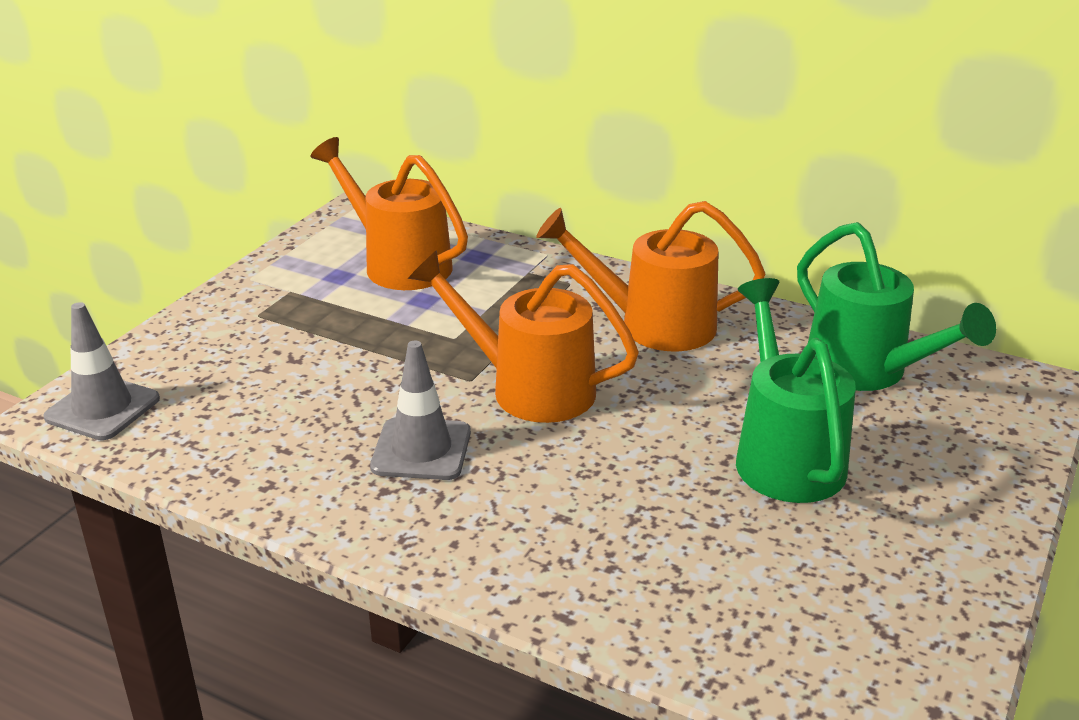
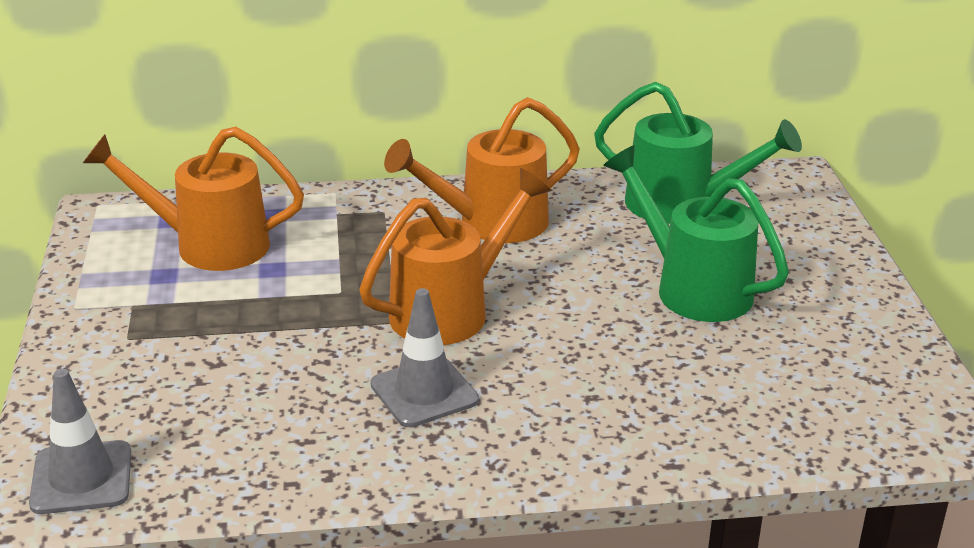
camera: 35 degrees left, 0 degrees up
(528, 388) = (451, 310): orange watering can -> orange watering can turned 150 degrees clockwise

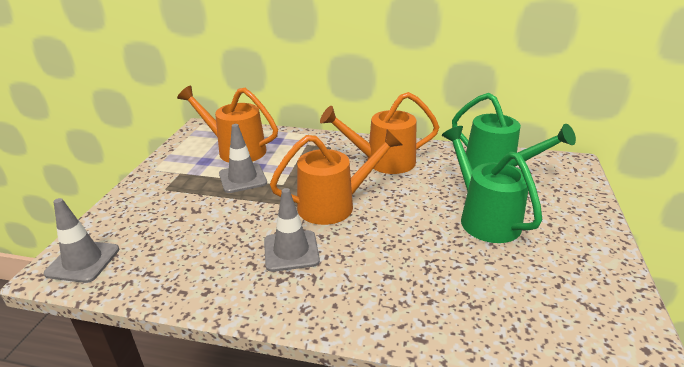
camera: 20 degrees right, 0 degrees up
(260, 294) = (242, 178): none -> grey traffic cone

